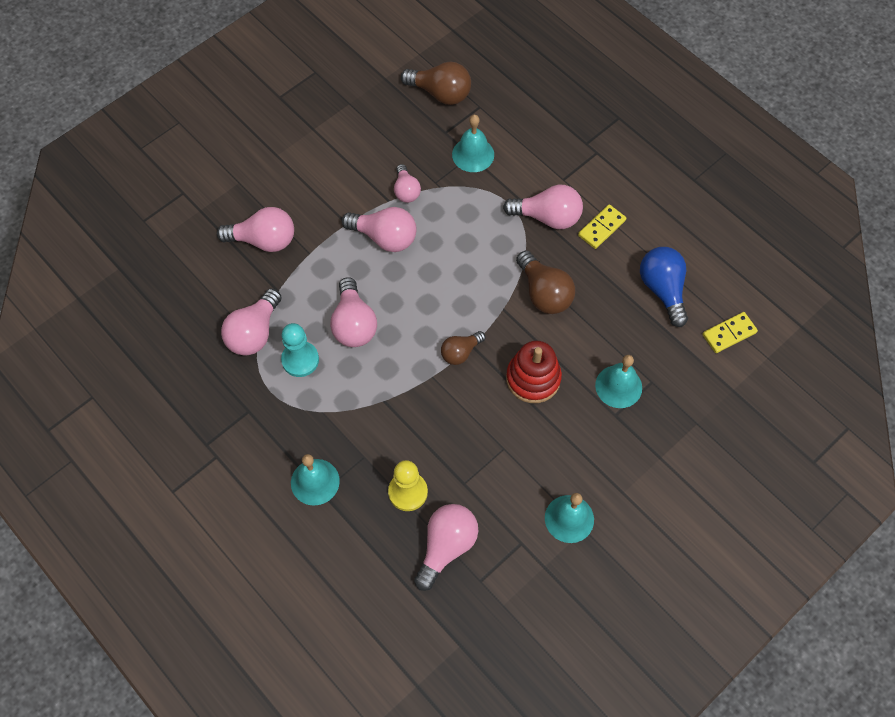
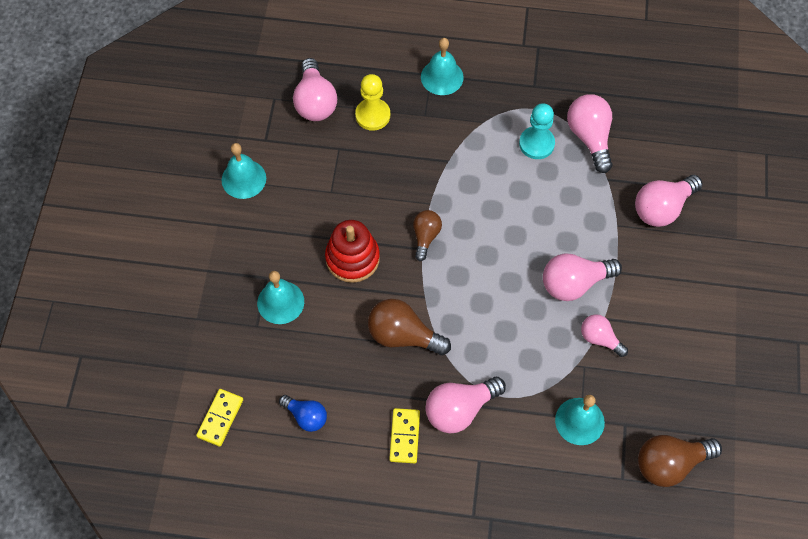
camera: 140 degrees right, 0 degrees up
(353, 324) = (526, 197): pink light bulb -> none
(662, 290) = (306, 416): blue light bulb -> blue light bulb, size x0.62

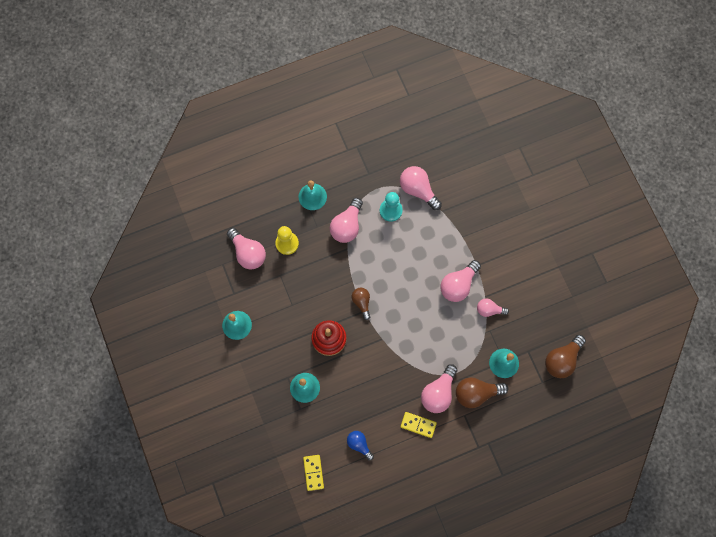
camera: 30 degrees left, 10 degrees up
(306, 416) = (359, 444): blue light bulb -> blue light bulb turned 135 degrees counterclockwise
(403, 335) = (384, 368): brown light bulb -> brown light bulb (476, 393)
(405, 436) = (418, 425): yellow domino -> yellow domino turned 45 degrees counterclockwise
(662, 208) = (481, 213): pink light bulb -> pink light bulb (347, 226)

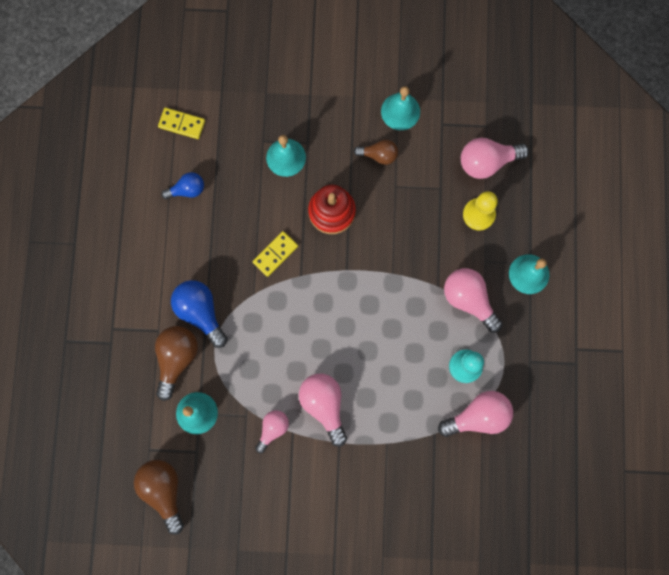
camera: 115 degrees right, 5 degrees up
(362, 302) = (358, 272): brown light bulb -> brown light bulb (378, 155)
(418, 425) = (175, 269): yellow domino -> yellow domino (275, 254)
(438, 393) = (200, 312): pink light bulb -> blue light bulb

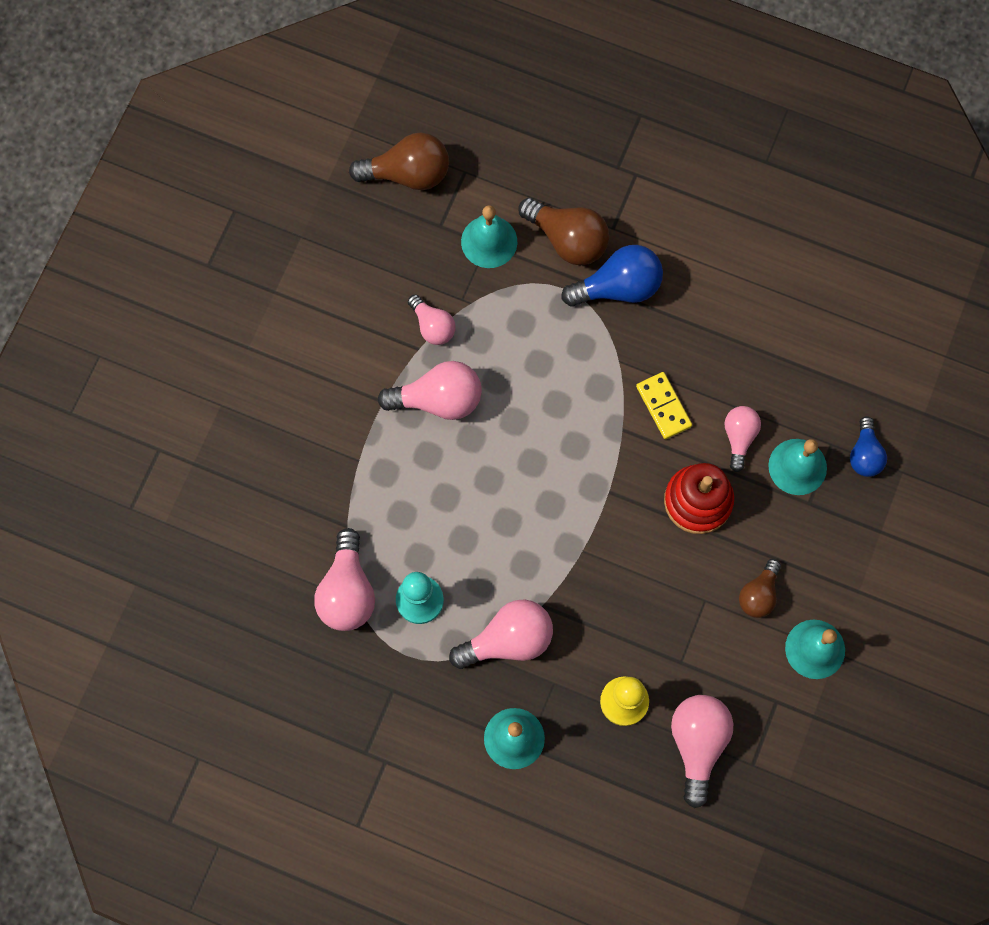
camera: 110 degrees right, 5 degrees down
(182, 124) = (891, 345): yellow domino -> none
(187, 190) = (793, 323): blue light bulb -> blue light bulb (864, 454)
(279, 199) = (739, 437): none -> pink light bulb

